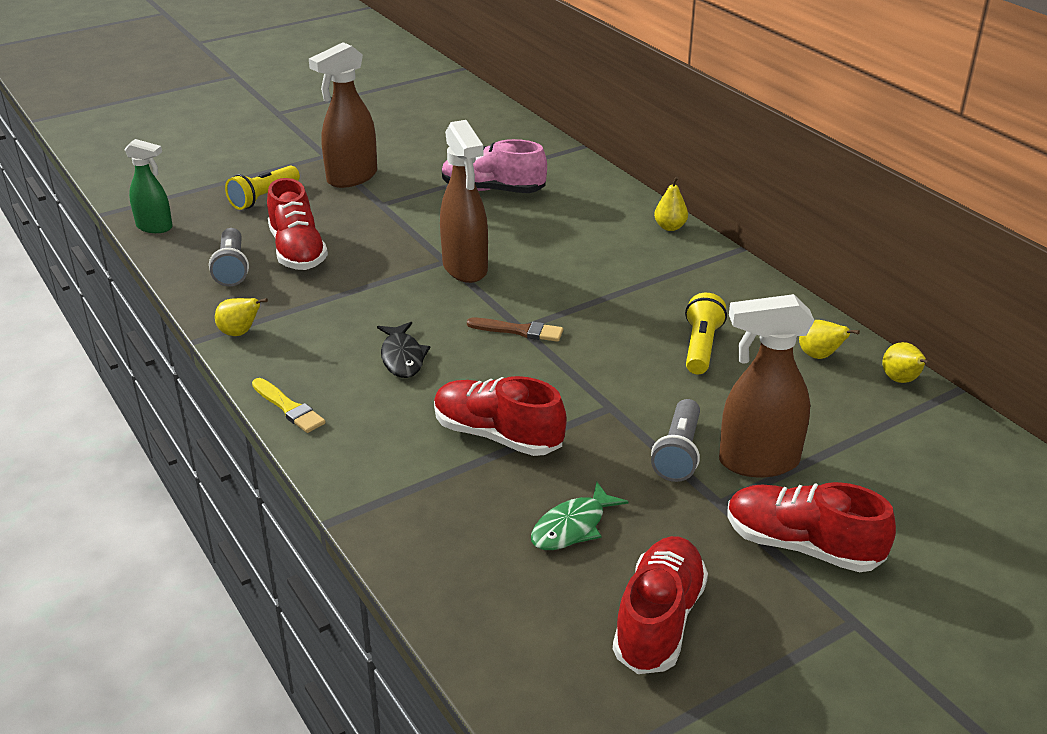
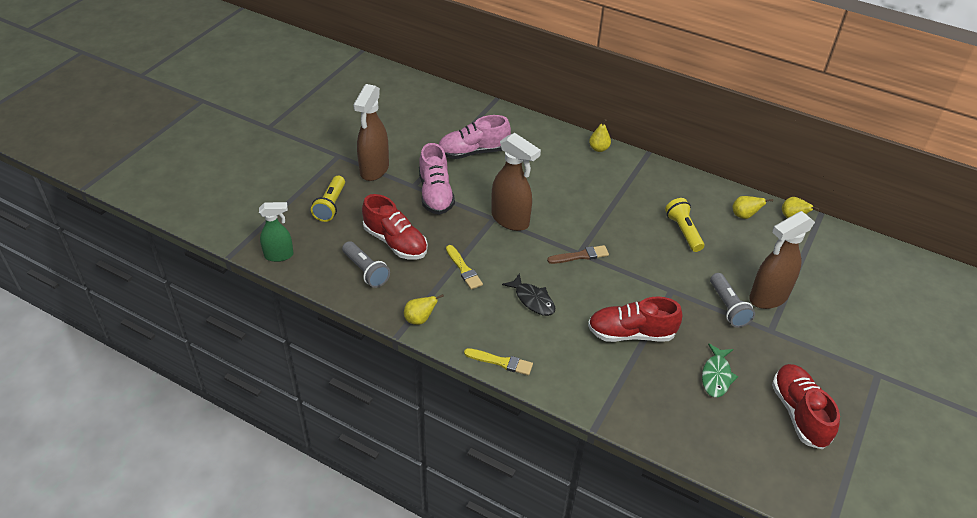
camera: 30 degrees left, 10 degrees up
(350, 300) = (464, 269): none -> yellow brush
(399, 218) = (435, 194): none -> pink shoe
(802, 546) = (825, 340): red shoe -> none

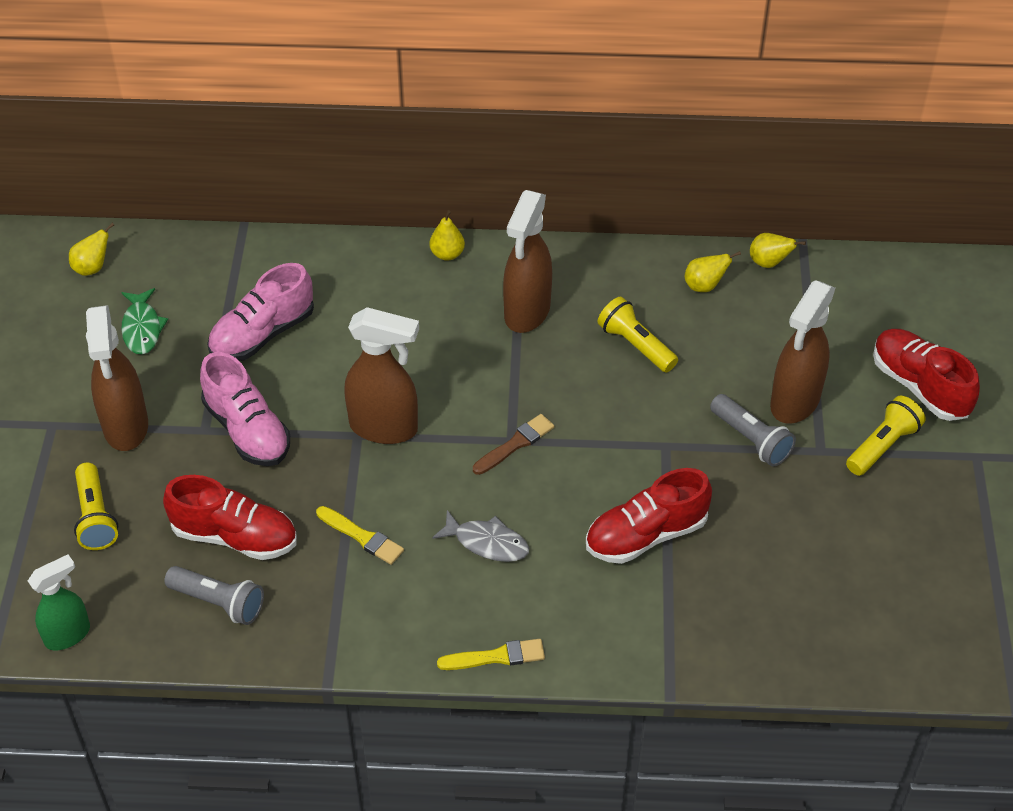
camera: 25 degrees left, 5 degrees up
(420, 319) = (345, 643): yellow pear -> yellow pear (92, 268)
(533, 300) = (487, 543): black fish -> grey fish
(627, 192) = (527, 312): none -> brown spray bottle
(716, 376) = (785, 548): green fish -> green fish (142, 328)
(799, 413) = (909, 555): red shoe -> red shoe (919, 386)
(814, 343) = (882, 446): none -> yellow flashlight

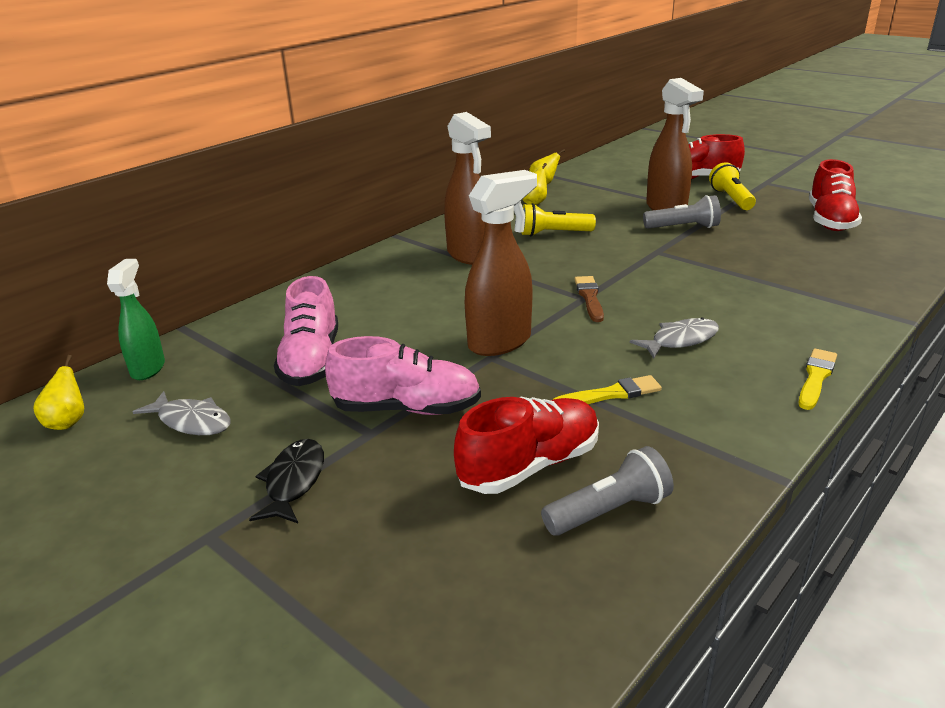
camera: 50 degrees left, 20 degrees down
(68, 635) = (542, 665): green spray bottle -> green spray bottle (148, 368)
(95, 517) = (384, 557): yellow flashlight -> none
(126, 427) = (294, 481): brown spray bottle -> black fish
(142, 328) = (191, 421): green fish -> grey fish
(447, 254) = (369, 263): yellow pear -> none
(646, 535) = (735, 281): red shoe -> red shoe (830, 220)

